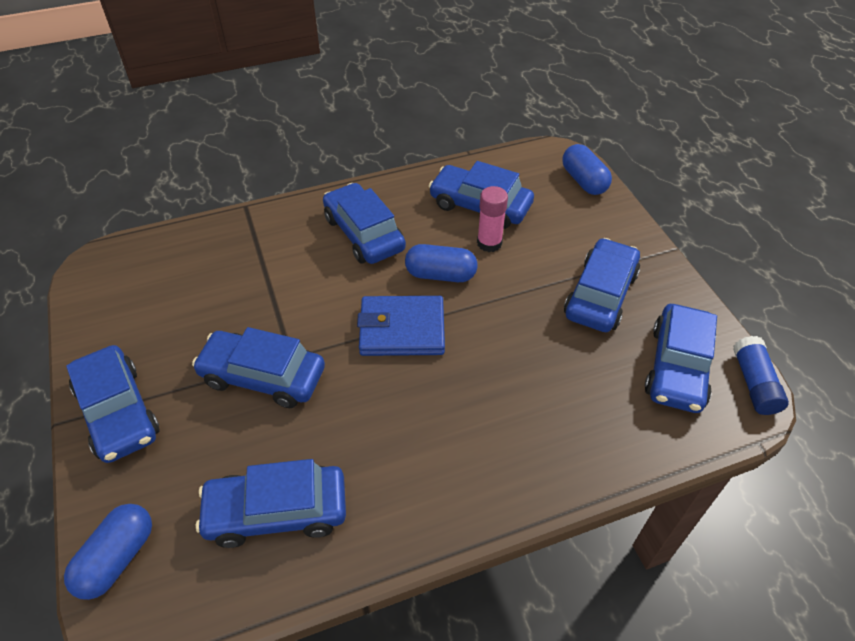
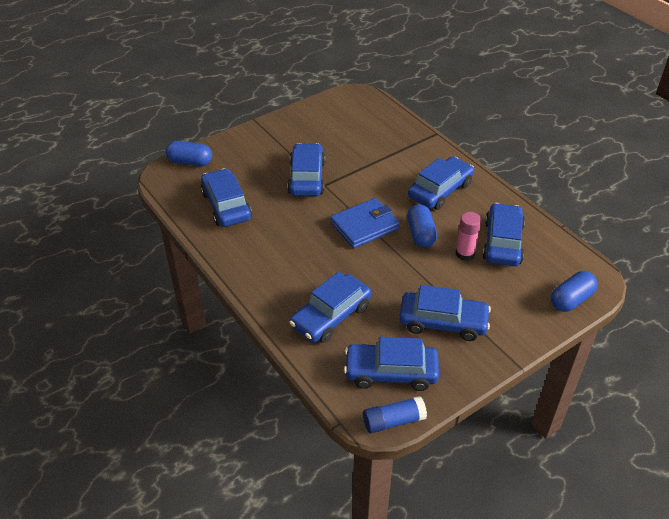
camera: 75 degrees right, 5 degrees down
(118, 412) = (266, 135): blue car -> blue car (331, 316)
(402, 329) = (364, 226): blue wallet -> blue wallet turned 75 degrees clockwise

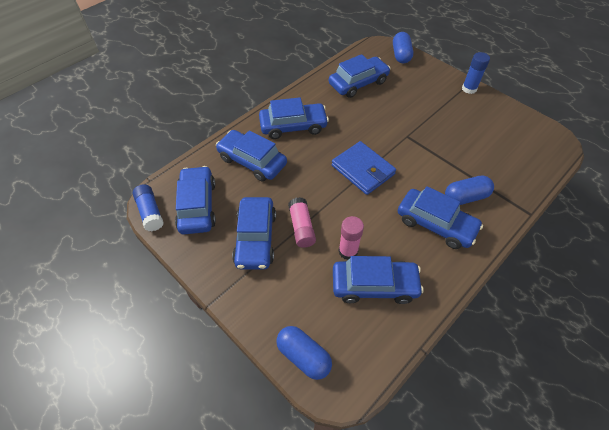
camera: 80 degrees right, 10 degrees up
(268, 126) = (469, 89): none -> blue glue stick
(306, 178) = (411, 123): blue car -> blue car (293, 126)
(420, 234) = (364, 212): blue capsule -> blue capsule (465, 197)
(433, 284) = (301, 227): none -> pink glue stick

